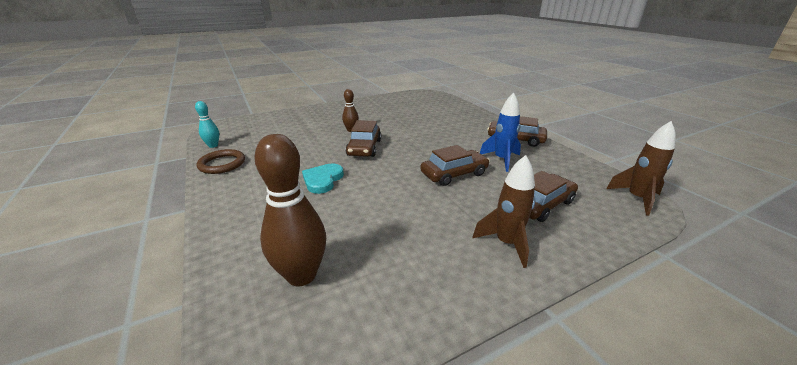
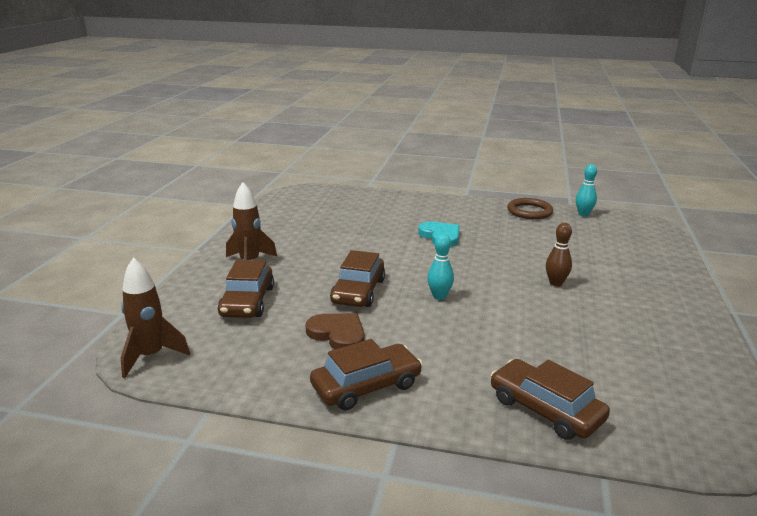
camera: 130 degrees right, 5 degrees down
(301, 275) = (339, 207): brown bowling pin -> none
(364, 147) = (488, 273): brown car -> brown car (545, 409)
(416, 150) = (439, 296): none -> turquoise bowling pin
(501, 160) = (338, 334): blue rocket -> brown heart

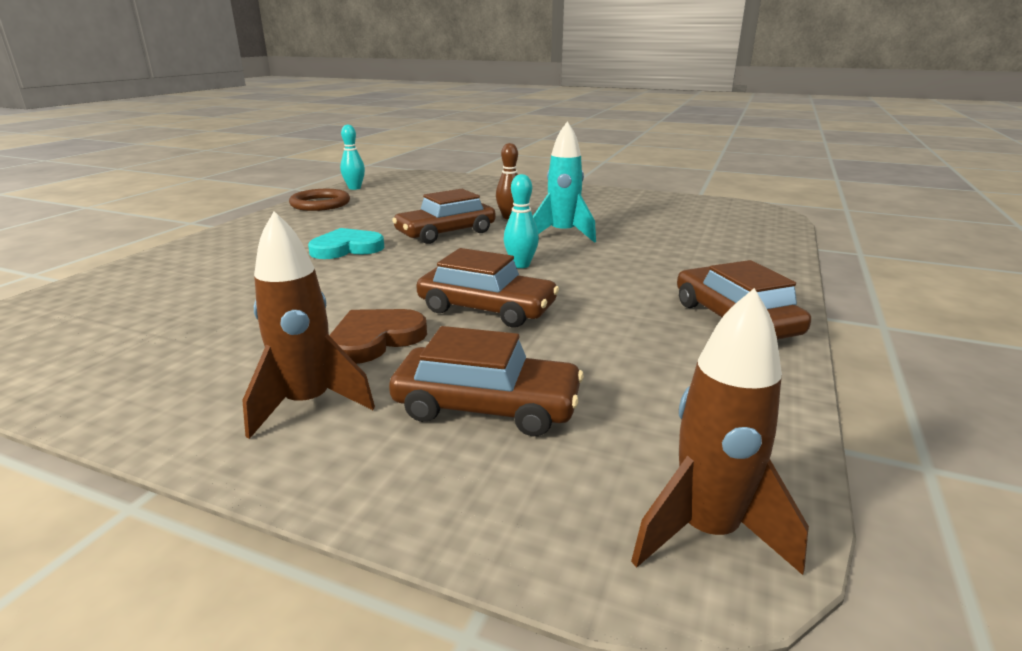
camera: 80 degrees left, 0 degrees up
(338, 334) = (611, 329): brown heart -> brown heart (375, 339)
(523, 310) = (562, 235): none -> turquoise rocket
(545, 409) = (742, 249): brown car -> brown car (446, 233)

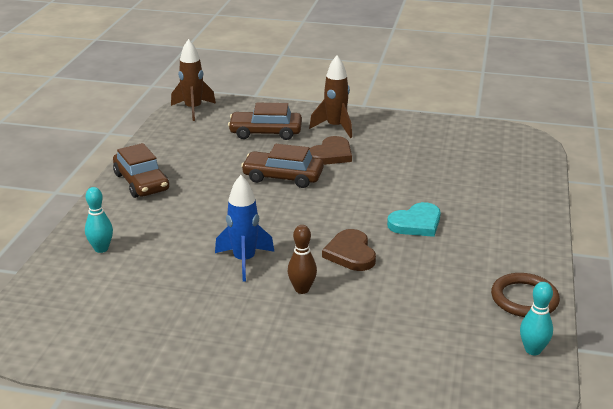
camera: 170 degrees right, 5 degrees up
(446, 233) = (350, 253): brown car -> brown heart
(520, 265) = (272, 216): turquoise bowling pin -> turquoise bowling pin (101, 249)
(562, 235) = (244, 261): turquoise rocket -> blue rocket

